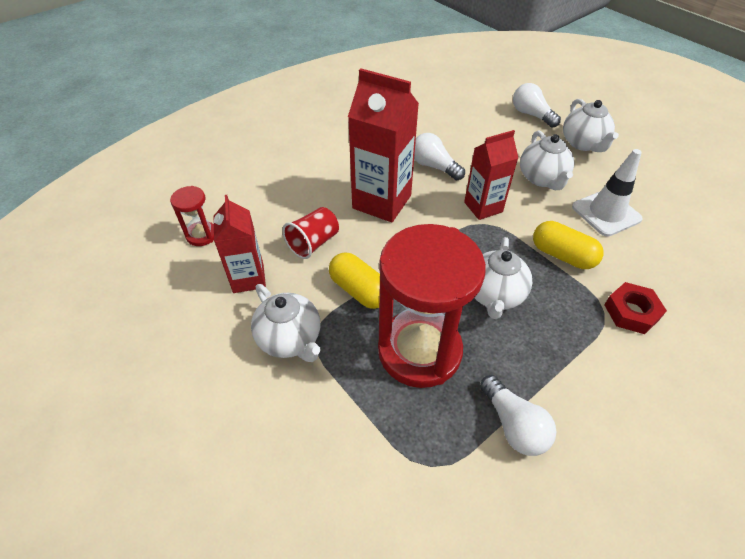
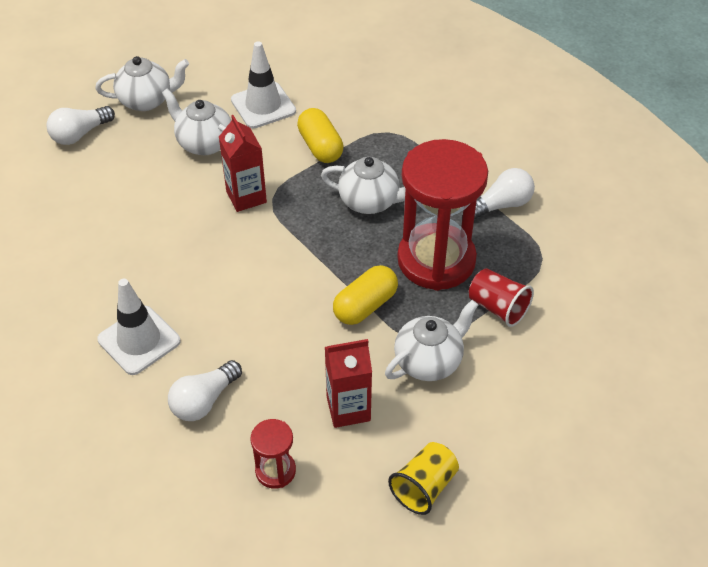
camera: 90 degrees left, 0 degrees up
(157, 330) = (424, 487): none -> yellow cup
(313, 243) = (295, 350): red cup -> red cup (498, 307)
(330, 160) = (139, 340): none -> white traffic cone
(382, 202) = (229, 286): red carton -> none
(434, 166) = (169, 234): white light bulb -> white light bulb (204, 401)
(542, 178) = (204, 143): white teapot -> white teapot turned 135 degrees counterclockwise
(562, 255) = (320, 147): yellow capsule -> yellow capsule turned 60 degrees counterclockwise
(631, 312) = (387, 115): red nut -> none

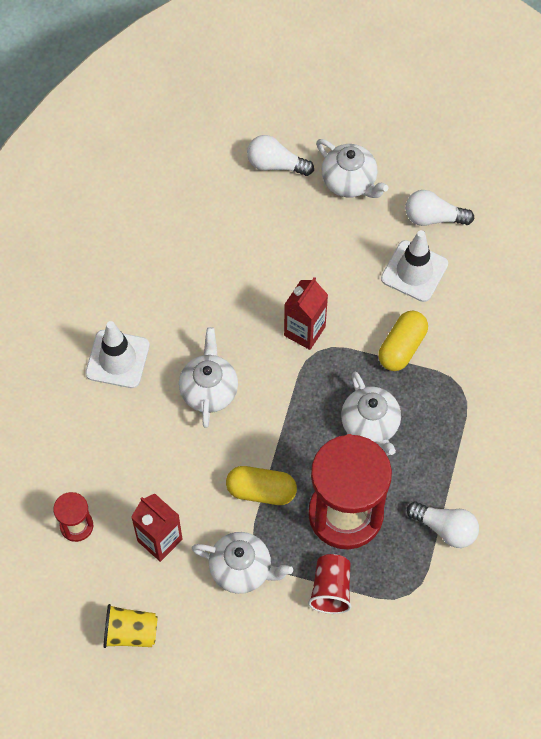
camera: 55 degrees right, 15 degrees up
(204, 143) = (337, 259): white teapot -> white teapot (209, 390)
(204, 401) = (99, 439): white light bulb -> white light bulb (433, 217)

